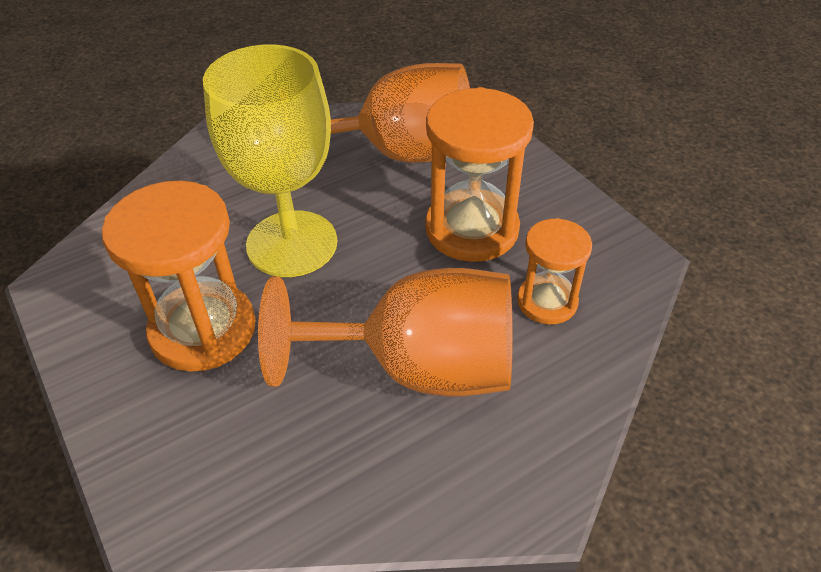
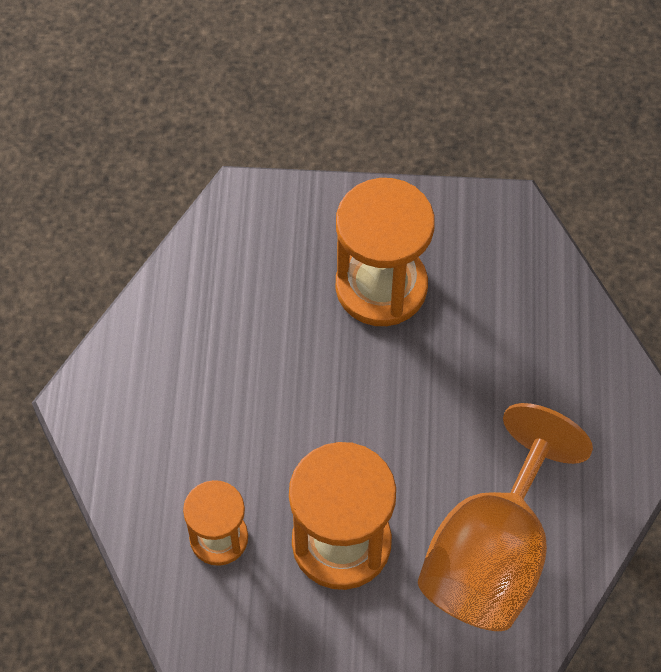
camera: 125 degrees right, 15 degrees up
(292, 244) = (431, 392): yellow goblet -> none
(419, 367) = (233, 404): orange goblet -> none

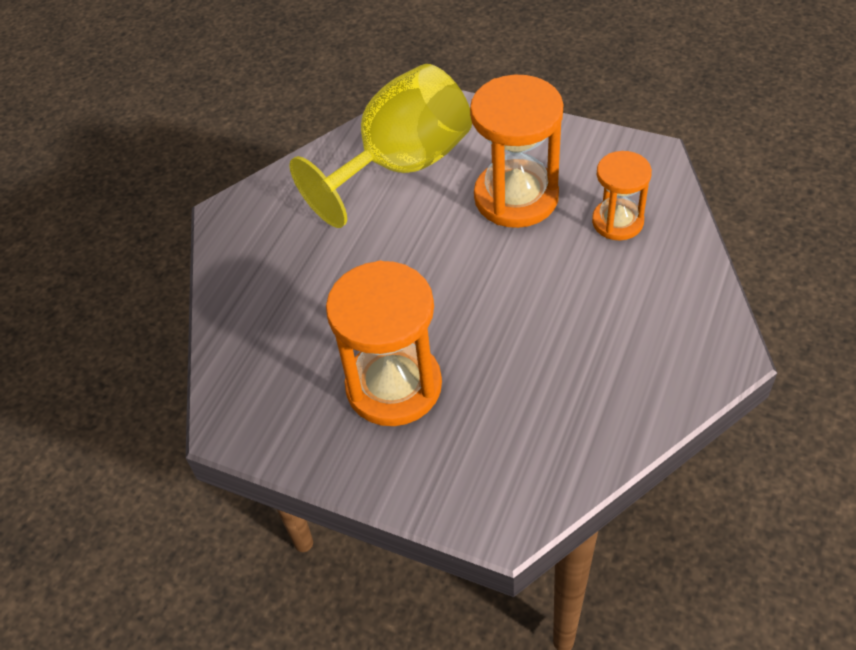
camera: 155 degrees left, 10 degrees down
(492, 554) = (401, 166): orange goblet -> yellow goblet

